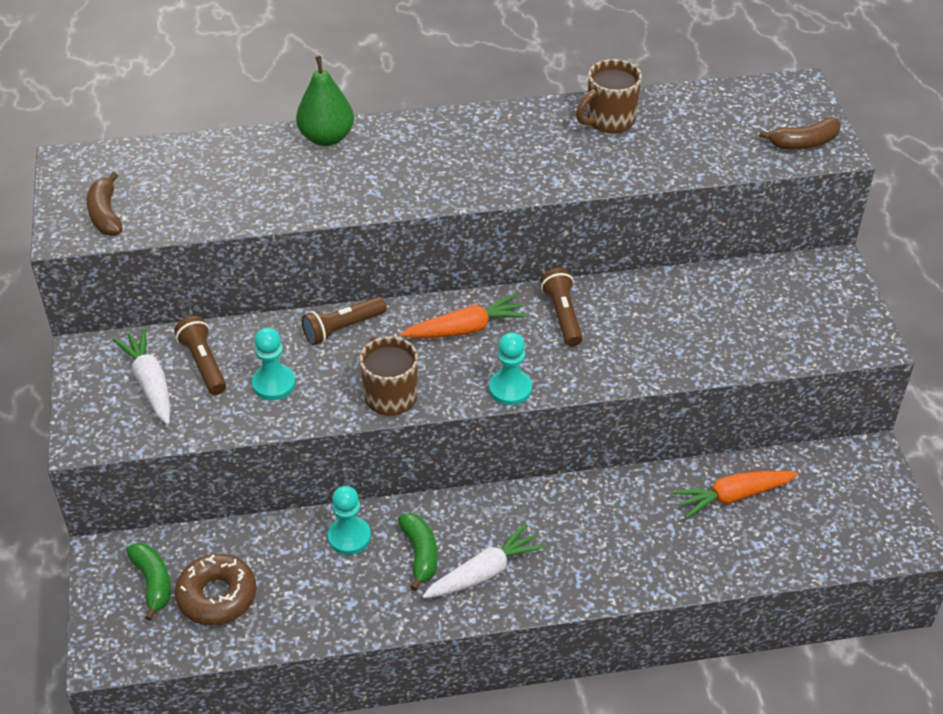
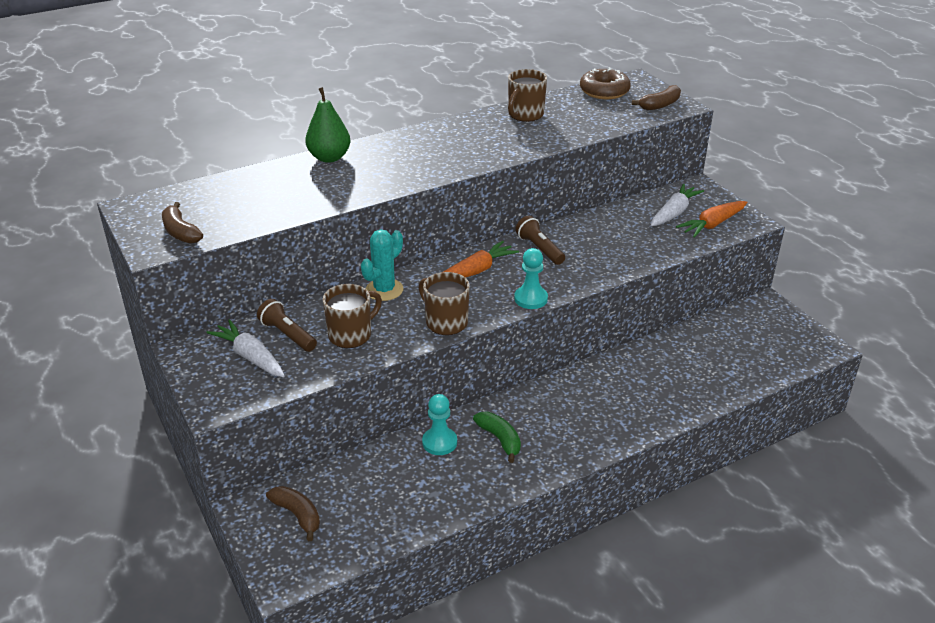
camera: 20 degrees left, 10 degrees down
(153, 582) = (297, 515): green banana -> brown banana
(217, 596) = (356, 510): brown donut -> brown donut (604, 91)
(274, 384) = (351, 335): turquoise pawn -> brown mug
(342, 328) = (384, 290): brown flashlight -> turquoise cactus
(484, 572) = (554, 438): white carrot -> white carrot (674, 212)
(732, 497) = (696, 349): orange carrot -> orange carrot (712, 225)

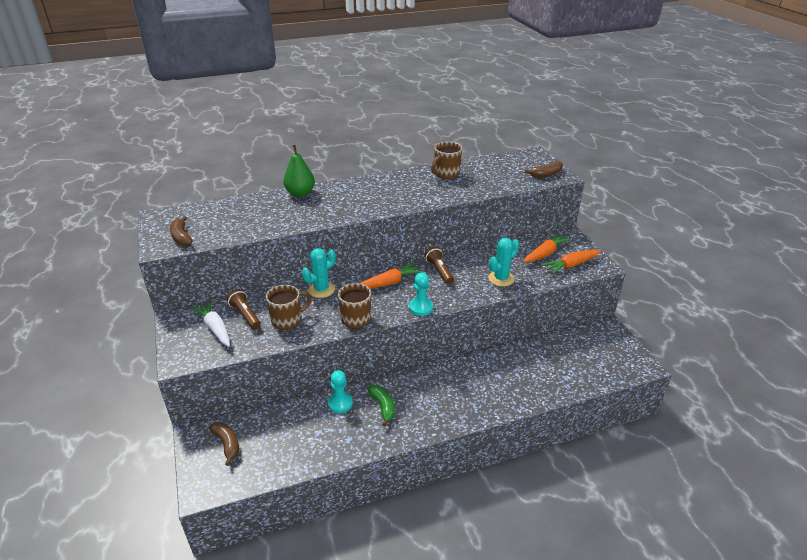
camera: 10 degrees right, 0 degrees up
(604, 91) = (509, 161): brown donut -> none
(626, 250) = (501, 278): none -> turquoise cactus
(674, 212) = (545, 253): white carrot -> orange carrot

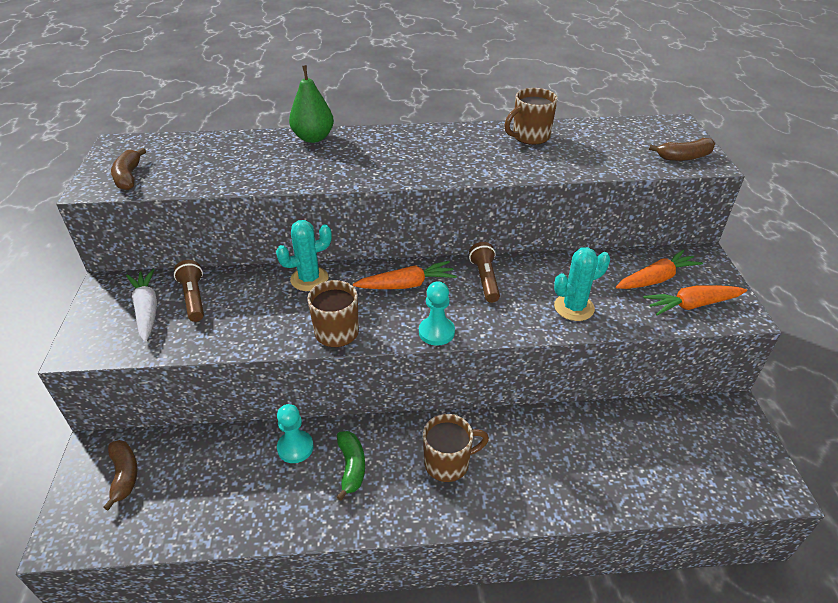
camera: 15 degrees right, 5 degrees up
(287, 320) = (244, 316): brown mug -> brown mug (448, 463)

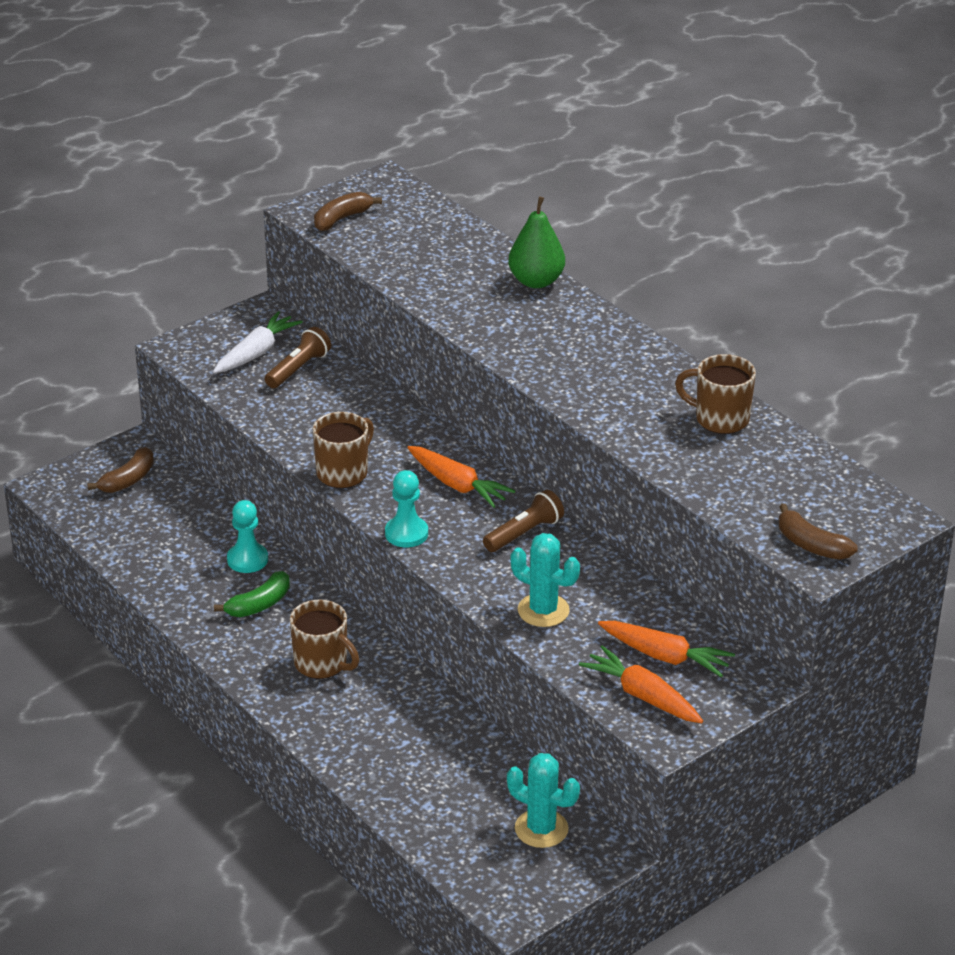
camera: 55 degrees right, 5 degrees down
(309, 279) = (398, 421): turquoise cactus -> turquoise cactus (541, 829)

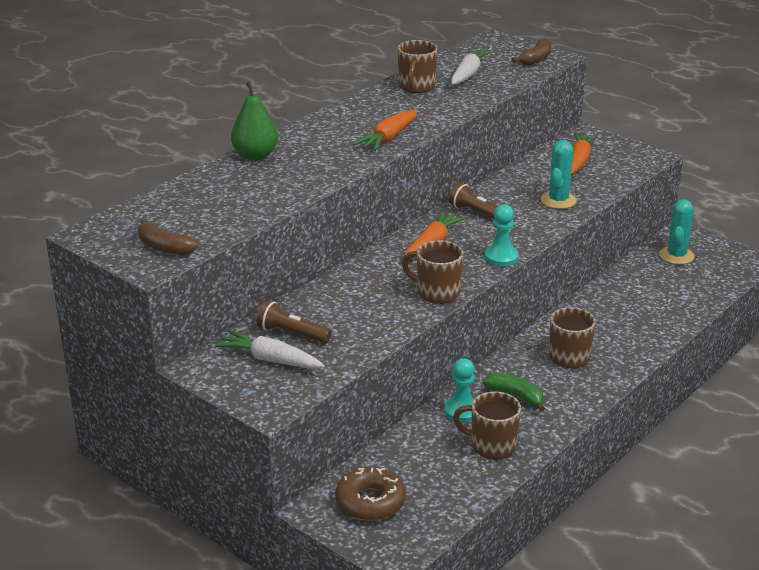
camera: 100 degrees left, 5 degrees down
(128, 480) = (370, 502): brown banana -> brown donut
(179, 571) = (491, 445): none -> brown mug
(642, 695) = (619, 165): orange carrot -> orange carrot (388, 138)
(761, 470) = (468, 74): none -> white carrot

